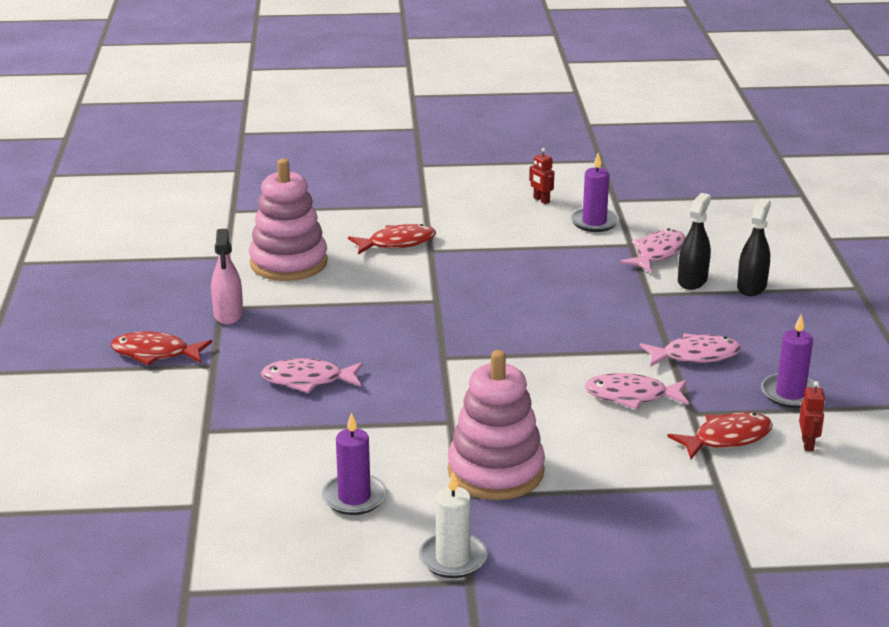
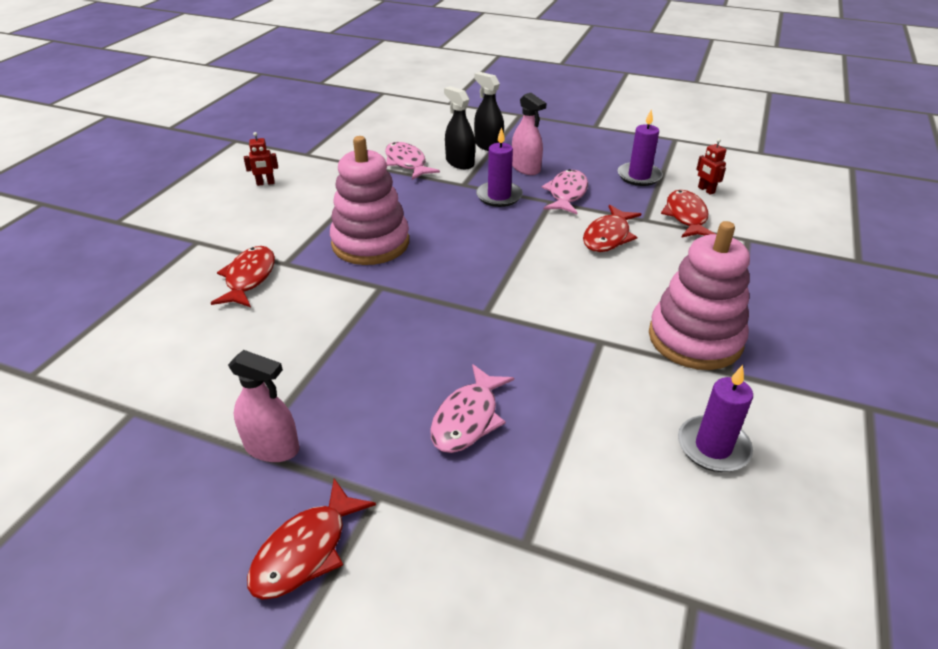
camera: 65 degrees left, 10 degrees up
(288, 263) = (206, 363): pink stacking toy -> pink stacking toy (370, 243)
(453, 559) = (832, 407): white candle -> none
(594, 222) = (330, 172): purple candle -> purple candle (499, 196)
(632, 396) = (608, 236): pink fish -> red fish
(725, 320) = (526, 168): none -> pink spray bottle
(808, 444) = (706, 190): red robot -> red robot turned 150 degrees counterclockwise

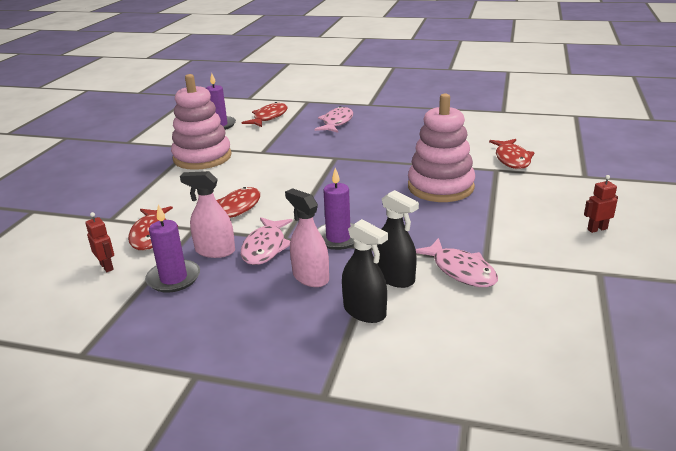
camera: 175 degrees right, 10 degrees down
(272, 447) = (425, 109): pink spray bottle -> pink spray bottle (215, 251)
(306, 550) = (390, 94): red fish -> red fish (269, 117)

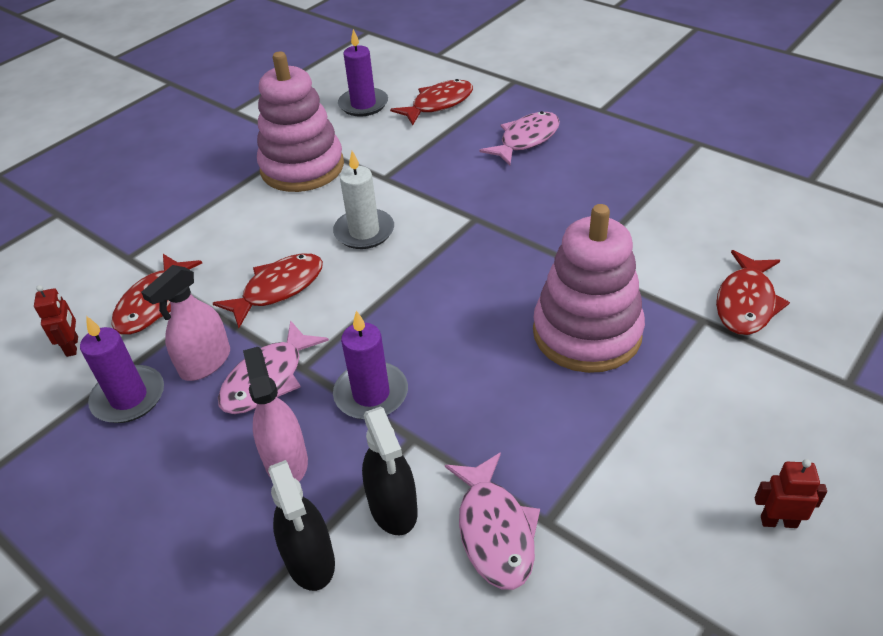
camera: 25 degrees right, 15 degrees up
(215, 251) = (205, 362): pink spray bottle -> pink spray bottle turned 90 degrees counterclockwise
(270, 176) = (364, 232): none -> white candle

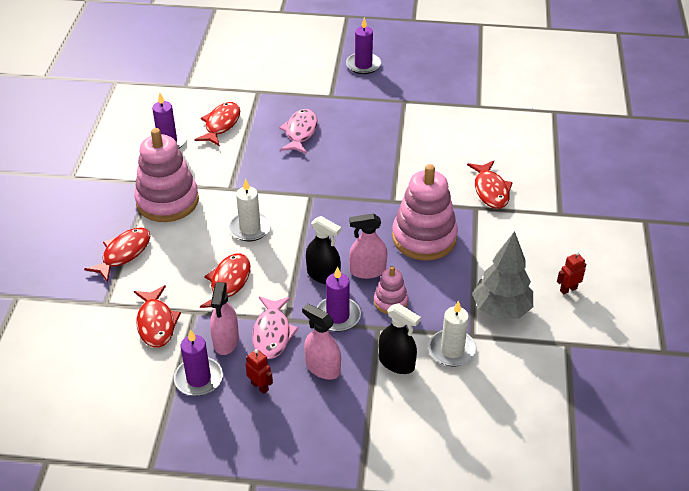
camera: 35 degrees left, 0 degrees up
(72, 346) = (129, 368): red robot -> red robot (260, 386)
(201, 208) = (123, 254): none -> red fish
(310, 560) = (377, 403): black spray bottle -> black spray bottle (323, 275)
(462, 406) = (390, 301): none -> pink stacking toy
(466, 347) = (367, 271): none -> pink spray bottle
(494, 530) = (452, 350): pink fish -> white candle
(628, 501) = (501, 310): none -> grey tree
(674, 86) = (363, 65): none -> purple candle

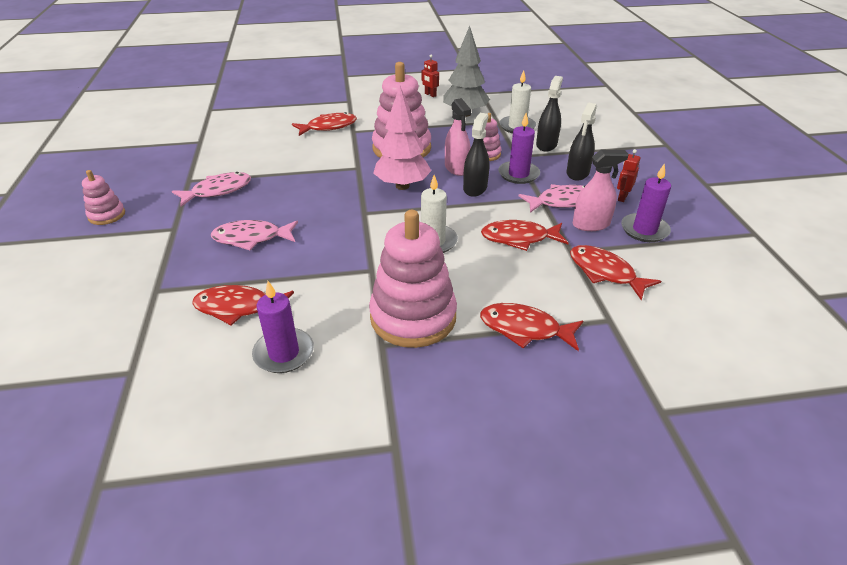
camera: 105 degrees left, 5 degrees down
(156, 323) = (605, 273): red fish -> red fish turned 105 degrees counterclockwise
(322, 368) = (577, 173): pink spray bottle -> black spray bottle
(347, 225) = (402, 186): none -> pink tree
(363, 65) = (107, 215): purple candle -> pink stacking toy
(380, 116) = (218, 191): none -> pink fish

